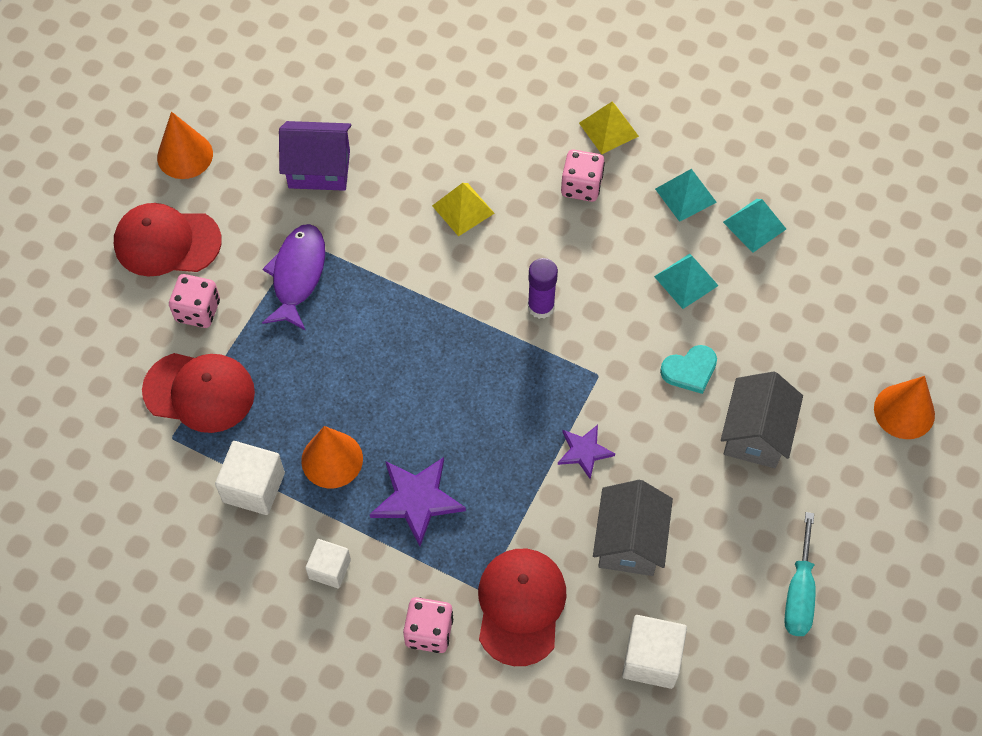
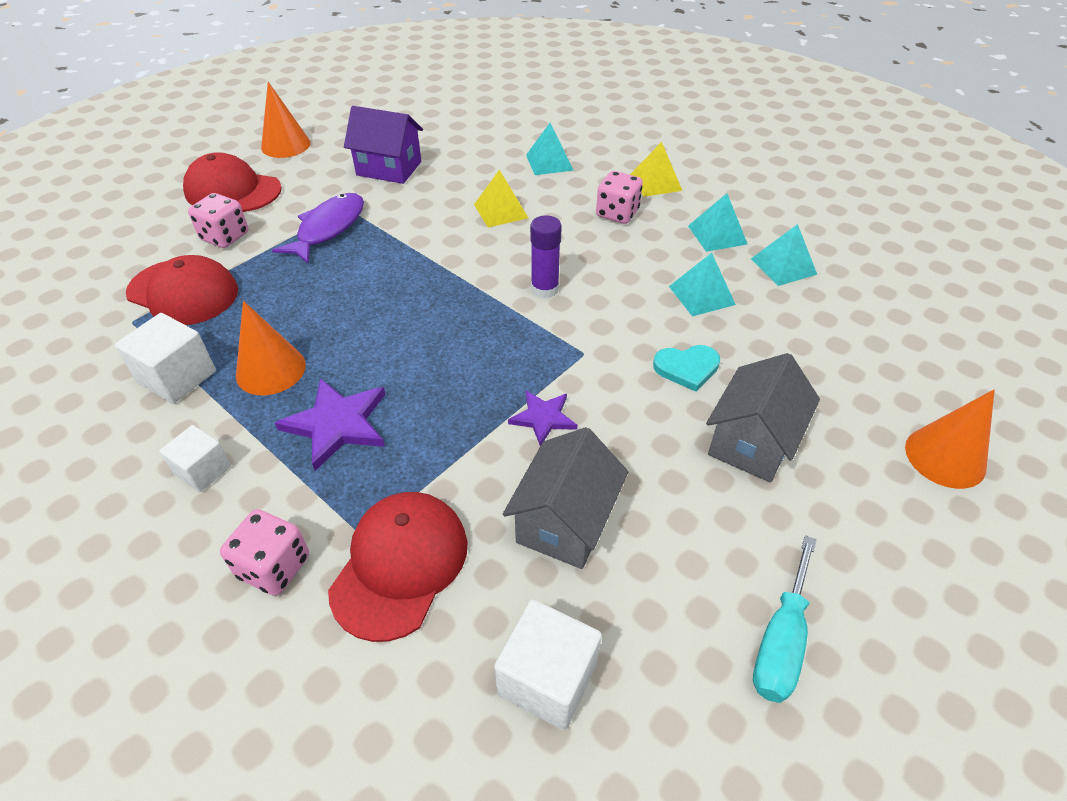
camera: 15 degrees right, 15 degrees down
(488, 121) = (549, 162): none -> turquoise pyramid

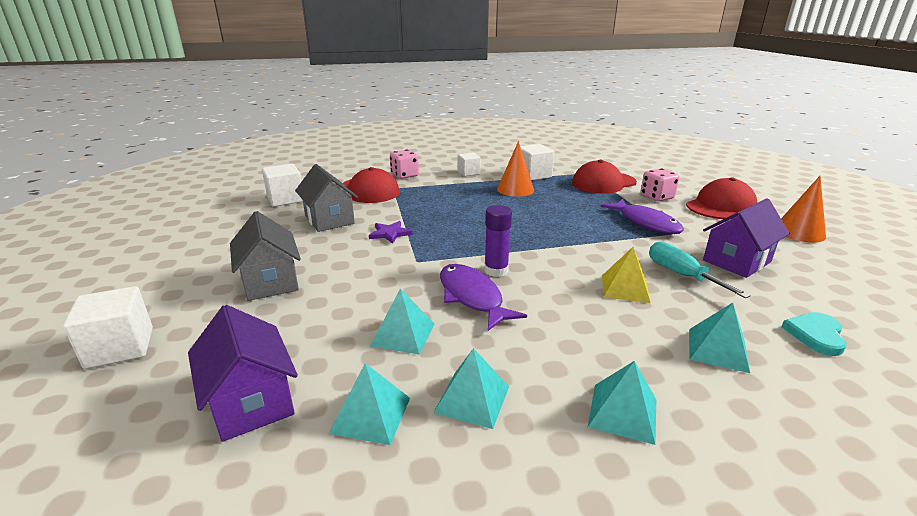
camera: 125 degrees right, 20 degrees down
(337, 424) = (459, 194): purple star -> none
(607, 283) = (472, 297): none -> purple fish
(617, 213) = (572, 349): pink dice -> none
(655, 182) = (623, 412): yellow pyramid -> turquoise pyramid
(687, 368) = (350, 289): turquoise heart -> turquoise heart (815, 335)
(781, 641) = (200, 239): turquoise screwdriver -> turquoise screwdriver (682, 275)
(852, 324) = (251, 402): none -> purple house
(945, 457) = (120, 347): orange cone -> white cube

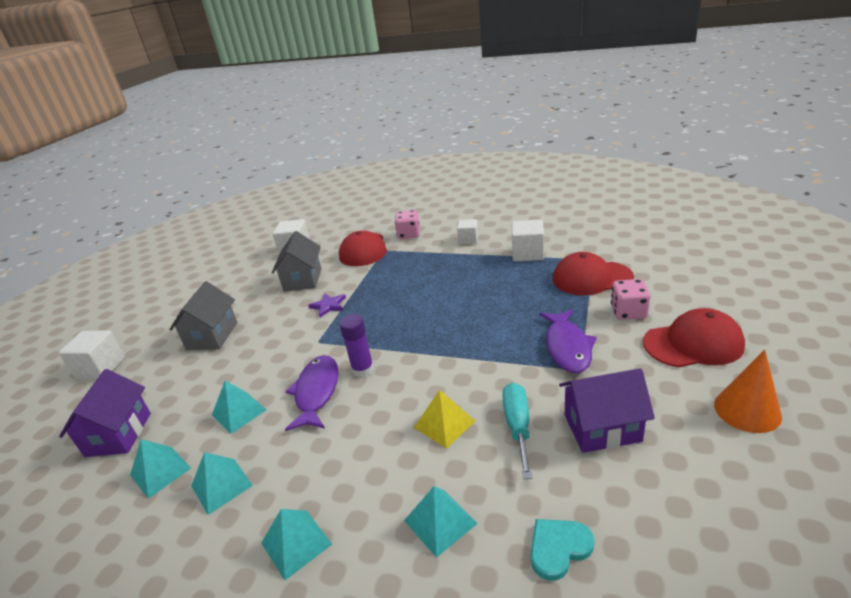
camera: 35 degrees right, 5 degrees up
(515, 189) = (487, 271): orange cone -> none

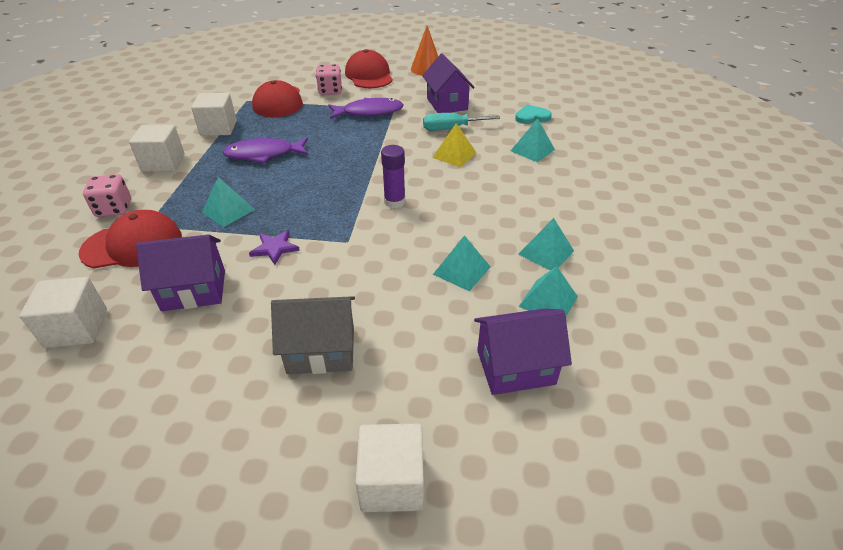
camera: 105 degrees left, 10 degrees up
(296, 543) = (573, 200): turquoise pyramid -> turquoise pyramid (228, 210)
(303, 280) = (194, 290): grey house -> purple house
(316, 392) = (427, 224): purple fish -> purple fish (264, 154)
(468, 239) = (163, 163): white cube -> white cube, size x1.53
(558, 548) = (532, 117): turquoise heart -> turquoise heart turned 120 degrees clockwise

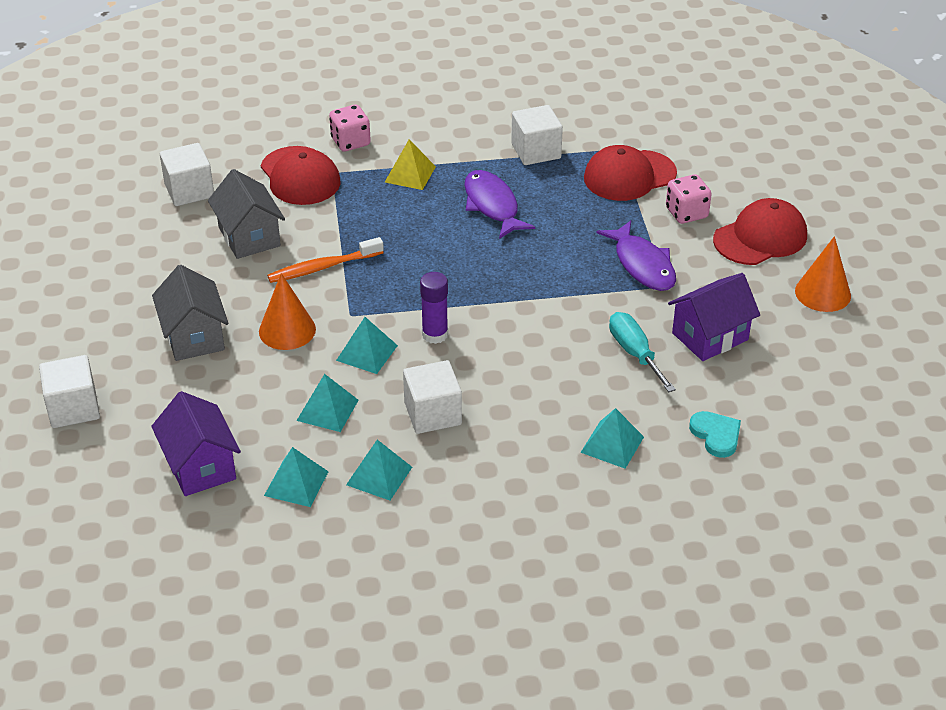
camera: 75 degrees right, 0 degrees up
(163, 163) = (444, 139): white cube -> white cube (433, 414)
(194, 290) = (249, 237): purple house -> grey house
(228, 210) = (374, 216): turquoise pyramid -> turquoise pyramid (367, 353)
(274, 248) = (323, 267): purple star -> orange toothbrush
(347, 281) = (287, 330): none -> orange cone
(454, 155) = (563, 367): yellow pyramid -> yellow pyramid (410, 174)

